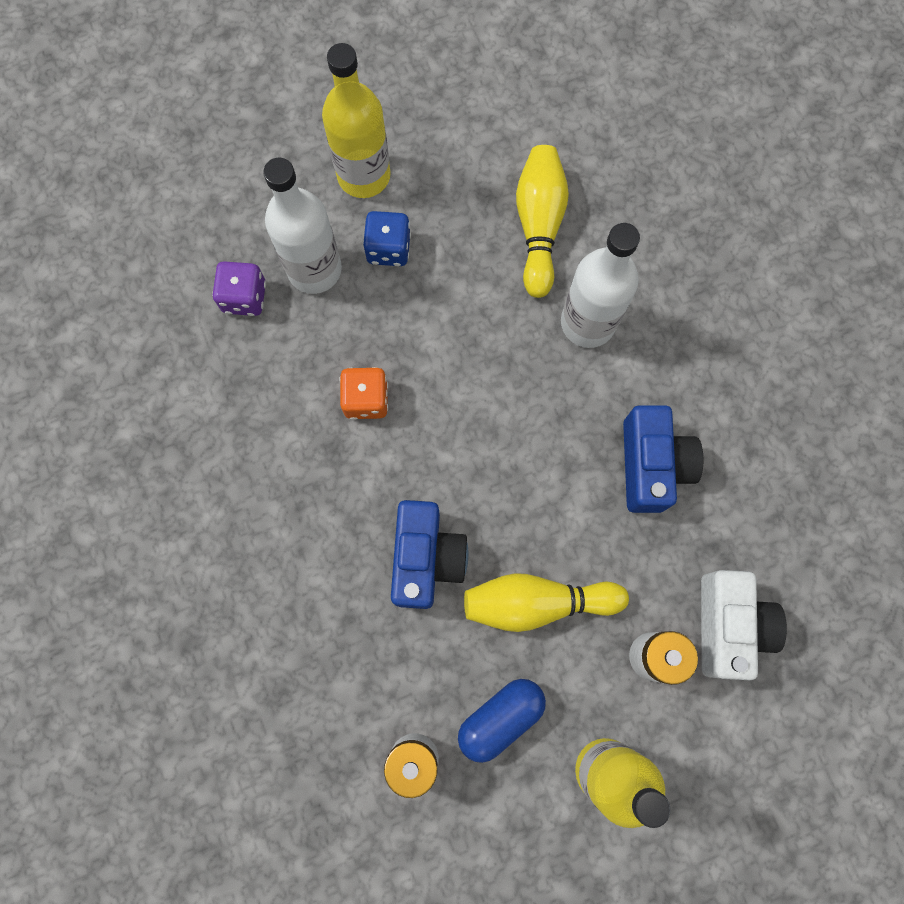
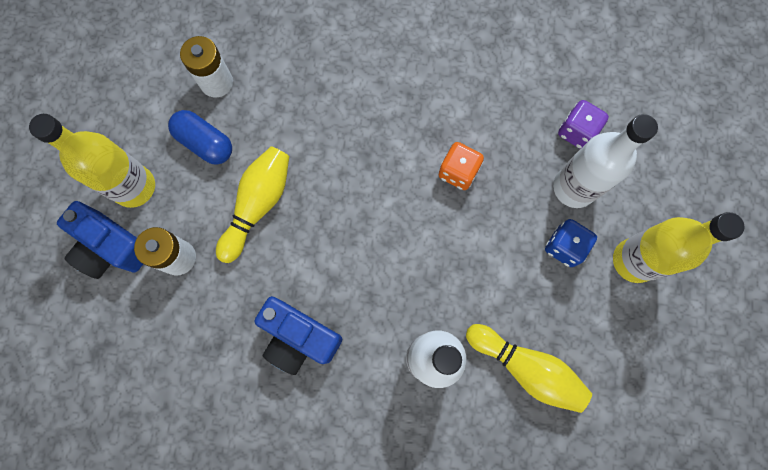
camera: 120 degrees right, 0 degrees up
(426, 558) = (329, 153): blue camera -> blue camera (112, 247)
(500, 718) = (205, 143): blue capsule -> blue capsule turned 45 degrees counterclockwise
(728, 626) = (163, 320): white camera -> none

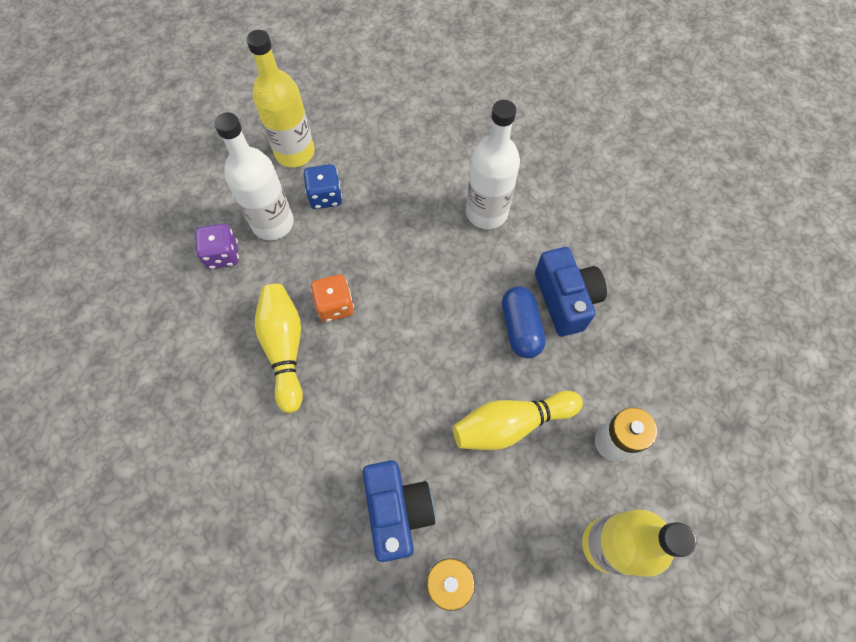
camera: 135 degrees left, 10 degrees down
(112, 247) = (667, 504): blue camera -> blue camera (398, 511)
(205, 143) = (509, 526): blue capsule -> blue capsule (520, 328)
(526, 368) = (431, 157): yellow bowling pin -> yellow bowling pin (285, 348)

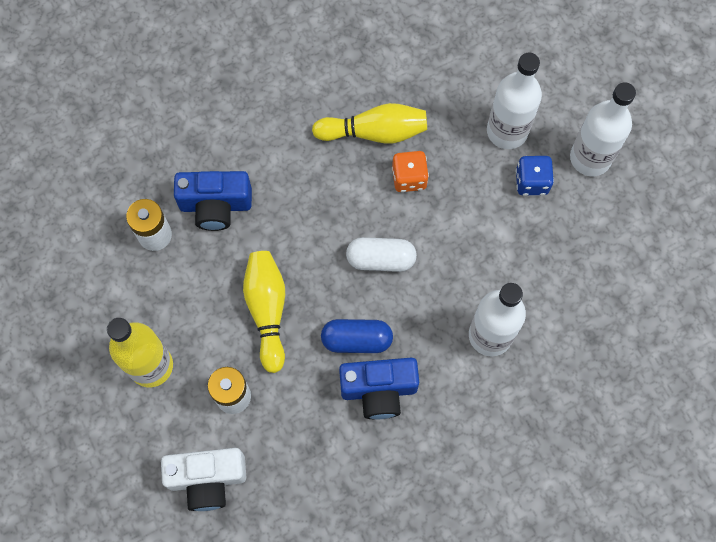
camera: 100 degrees right, 5 degrees up
(223, 255) = (478, 86): purple dice -> none
(295, 152) = (590, 158): yellow bottle -> white bottle
(430, 319) = (381, 259): none -> white capsule
(707, 450) = (207, 479): none -> white camera

